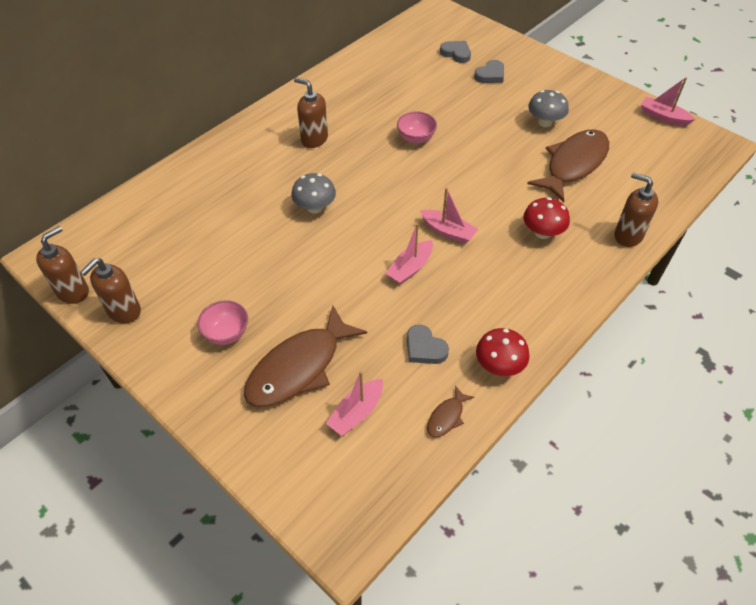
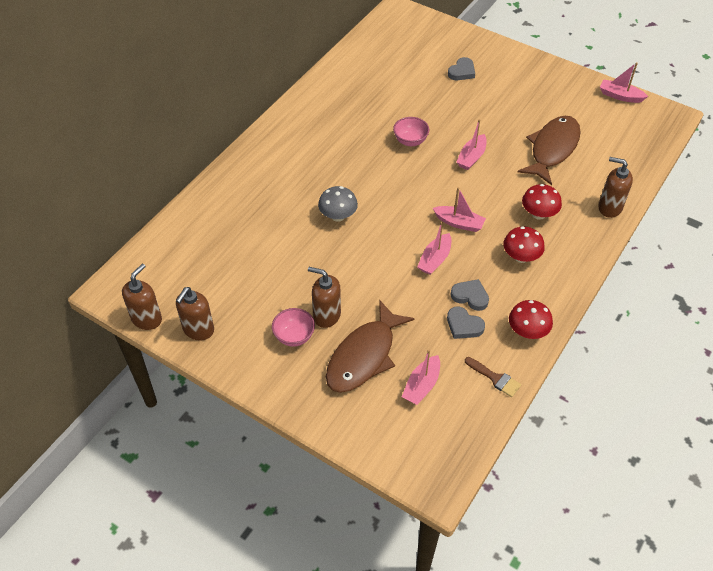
camera: 10 degrees left, 0 degrees up
(314, 139) = (319, 152): brown soap dispenser -> brown soap dispenser (326, 315)
(447, 417) = (495, 378): brown fish -> brown brush
(456, 53) = (426, 53): grey heart -> grey heart (470, 296)
(479, 163) = (471, 157): none -> pink boat
(511, 278) = (521, 257): none -> red mushroom
(545, 122) = (520, 112): grey mushroom -> none

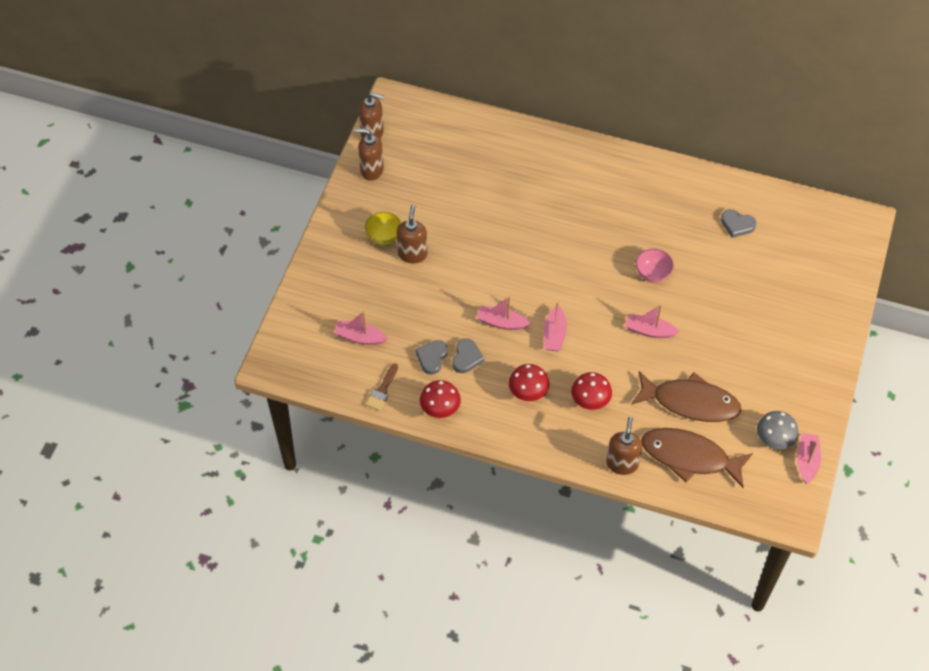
camera: 75 degrees right, 5 degrees up
(294, 336) = (384, 236): pink bowl -> yellow bowl
(338, 216) = (529, 236): grey mushroom -> grey mushroom (774, 439)
(364, 356) = (378, 290): brown fish -> brown fish (689, 457)
(462, 72) = (782, 301): grey heart -> grey heart (737, 225)

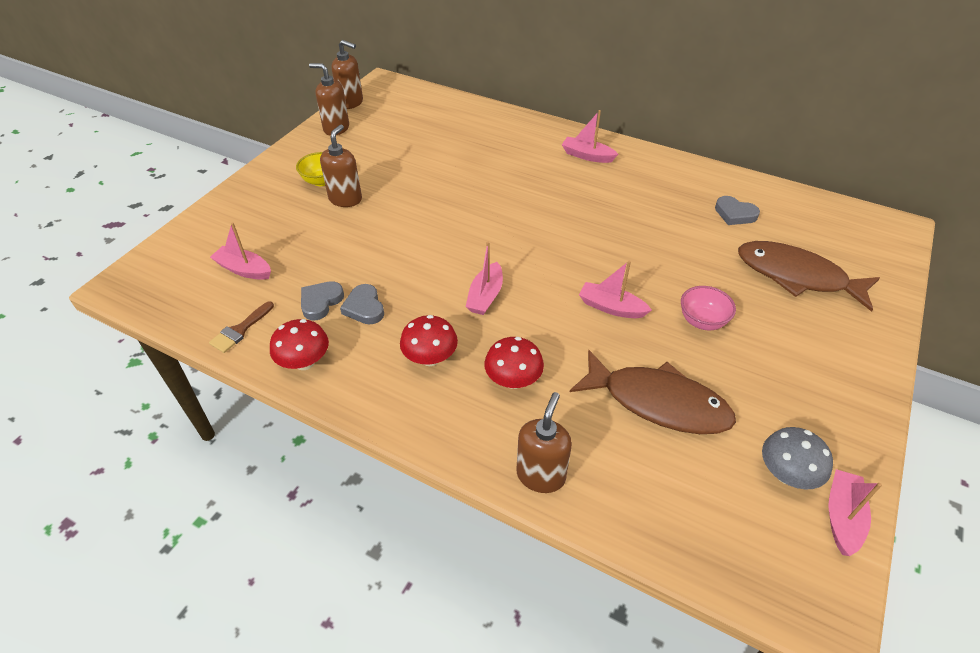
camera: 10 degrees right, 10 degrees down
(466, 358) = (364, 307): grey heart -> grey heart turned 135 degrees clockwise
(502, 322) = (423, 275): pink boat -> pink boat (587, 156)
(652, 274) = (624, 248): pink bowl -> pink bowl (702, 321)
(689, 457) = (649, 481): brown fish -> brown fish (797, 276)

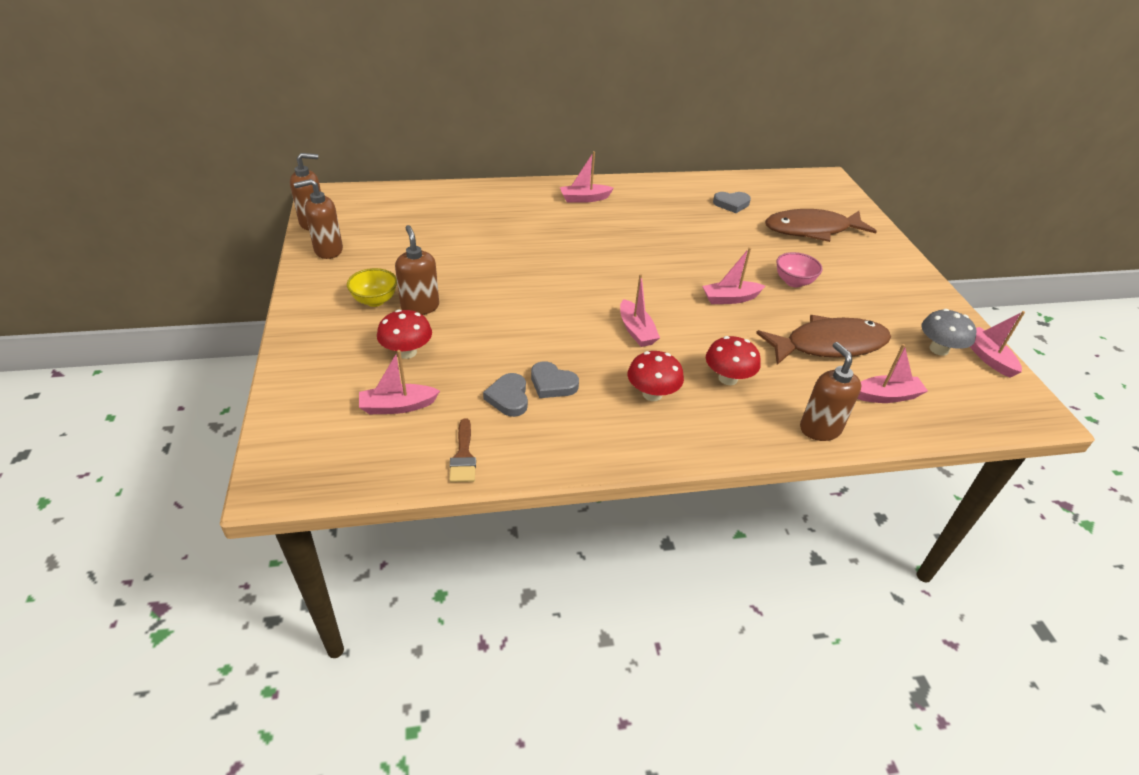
camera: 40 degrees left, 5 degrees down
(304, 362) = (556, 449): red mushroom -> red mushroom (407, 352)
(654, 486) = (886, 396): none -> pink boat

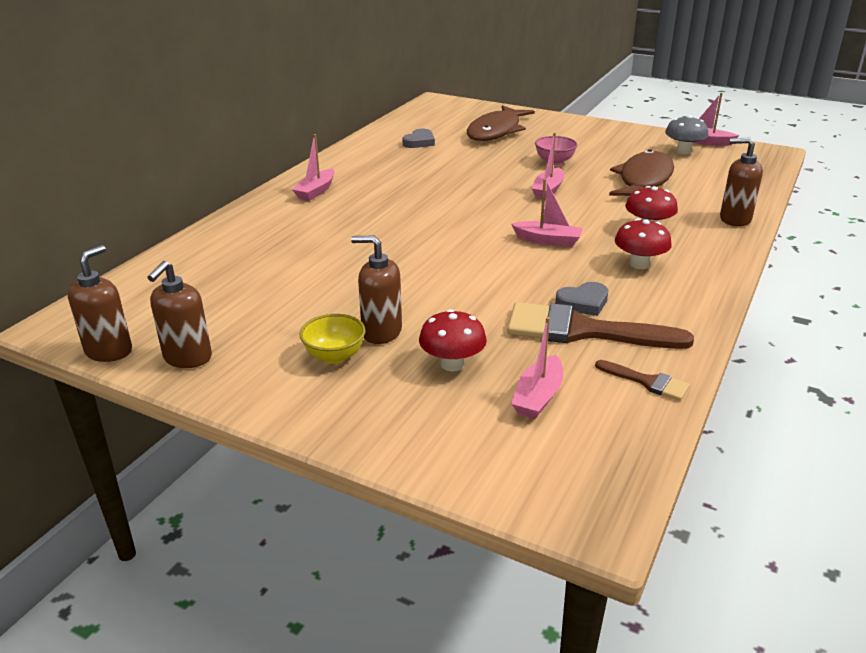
camera: 50 degrees left, 10 degrees down
(508, 398) = (583, 330): grey heart -> brown brush
(886, 396) = (718, 185): pink boat -> none

